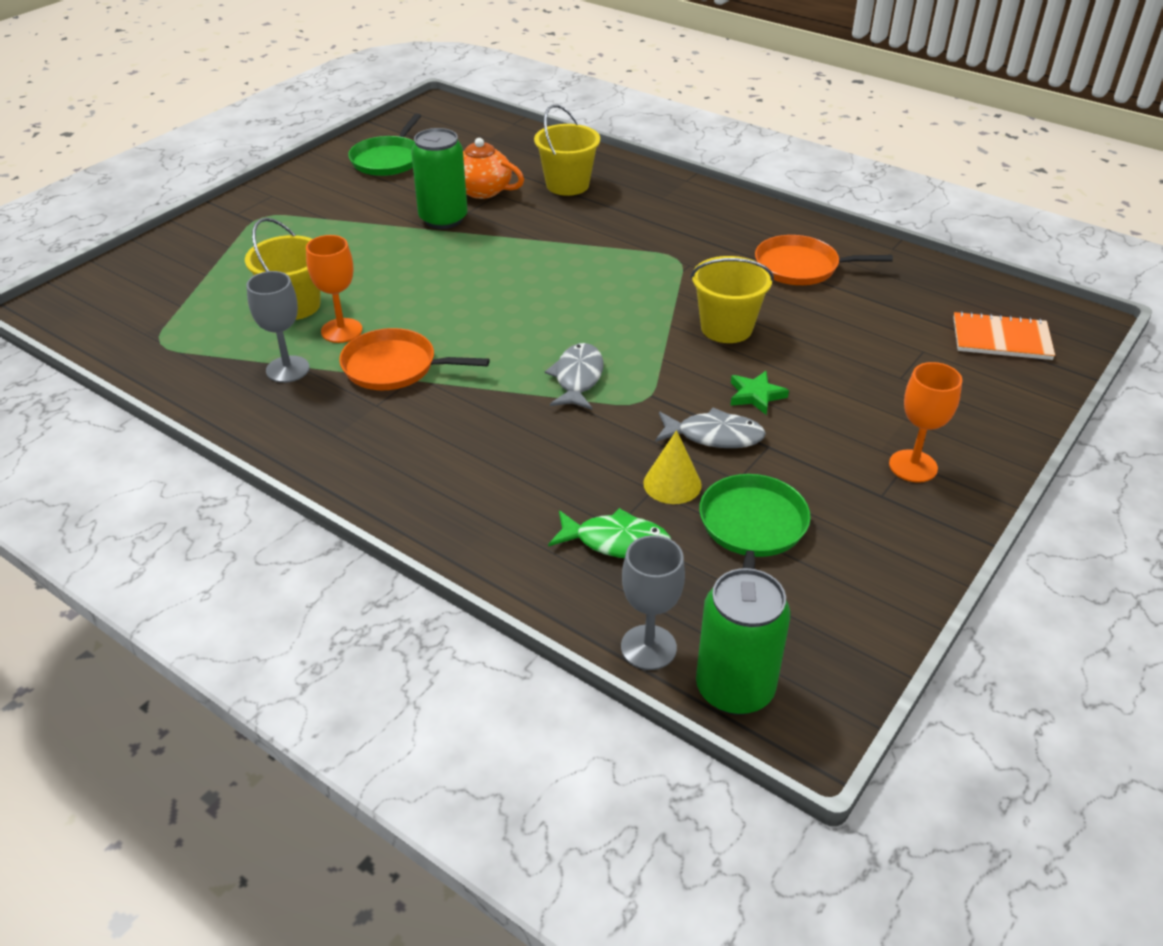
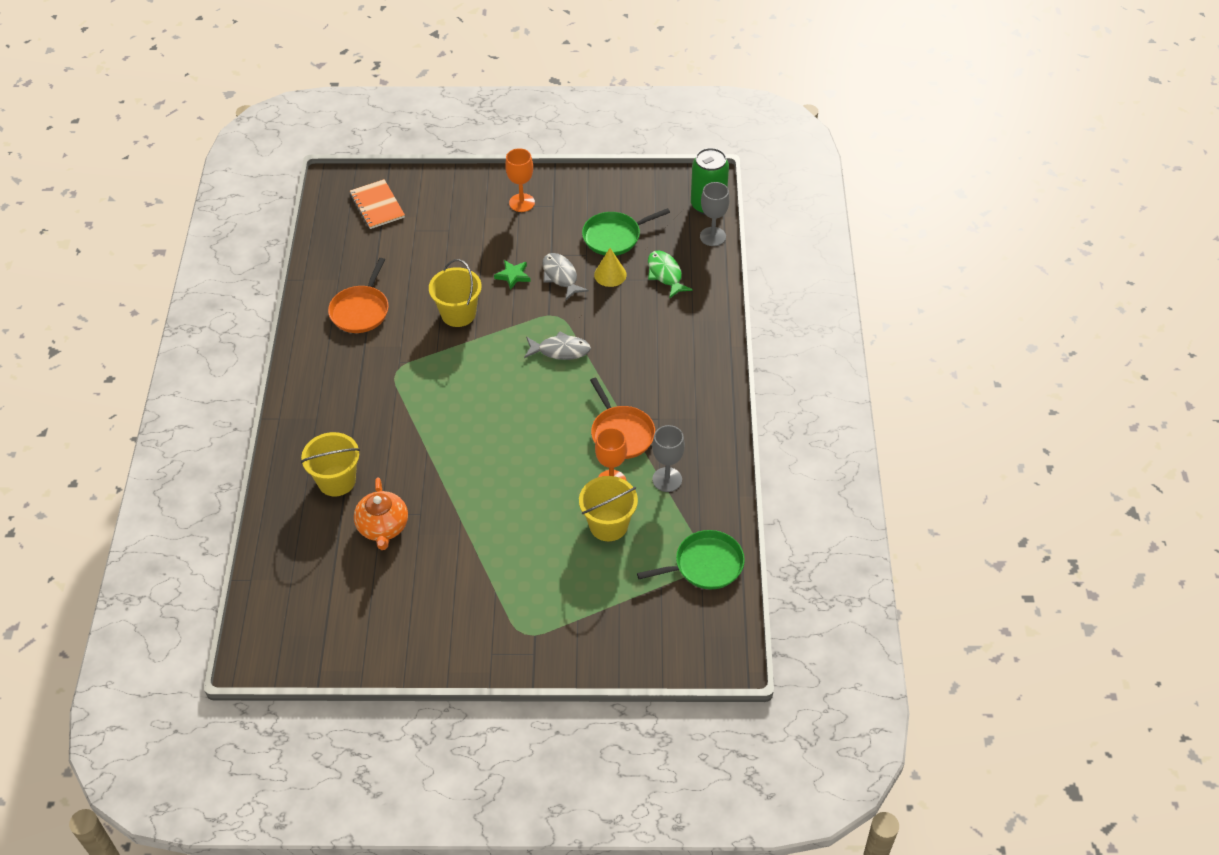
camera: 125 degrees left, 10 degrees up
(388, 159) = (378, 620): green pan -> green pan (705, 565)
(443, 219) = (442, 521): green can -> none
(577, 378) = (560, 350): grey fish -> grey fish turned 150 degrees counterclockwise
(801, 267) = (361, 310): orange pan -> orange pan turned 45 degrees clockwise

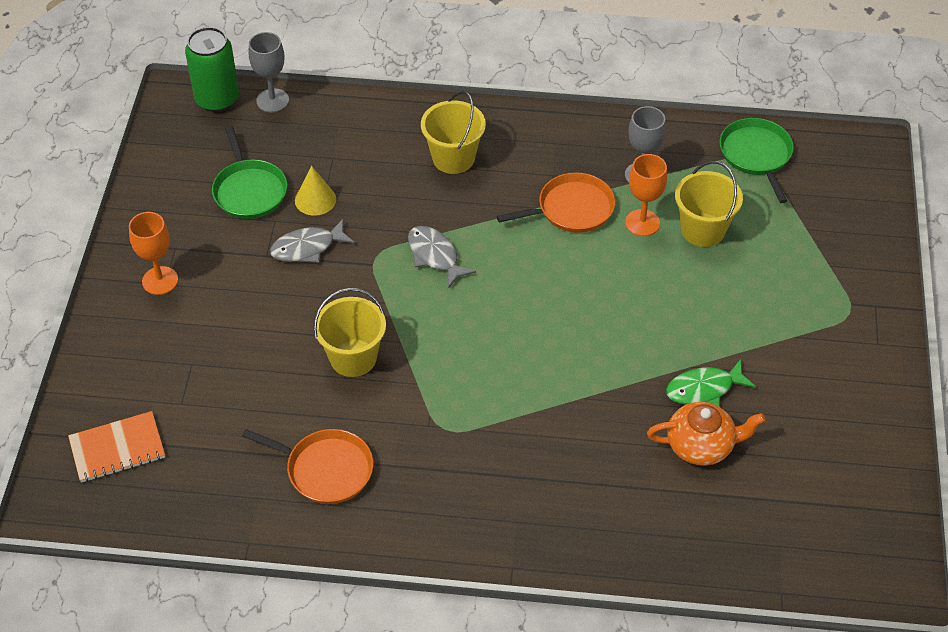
camera: 85 degrees left, 0 degrees up
(336, 481) = (626, 496): yellow bucket -> yellow bucket (453, 158)
(513, 276) = (295, 296): green star -> none
(560, 350) = (434, 256): grey fish -> grey fish turned 45 degrees counterclockwise
(665, 274) = (326, 148): green fish -> green fish (704, 389)

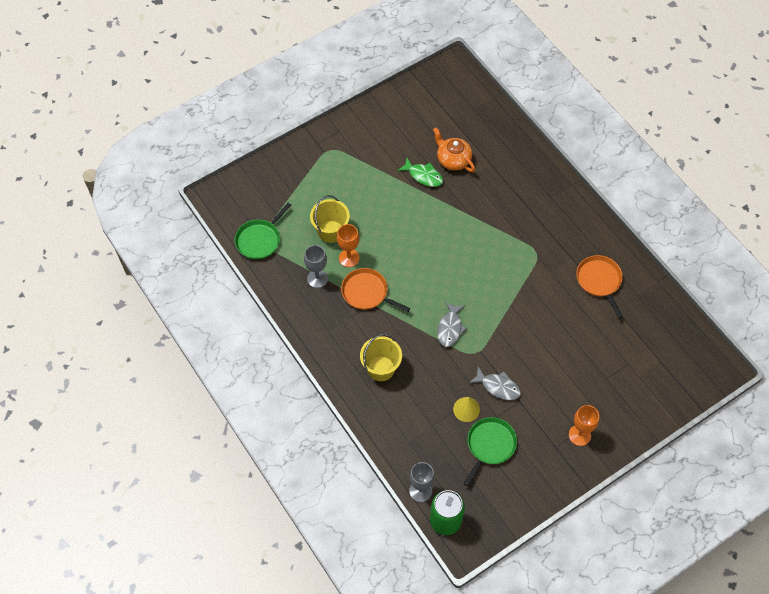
camera: 130 degrees left, 10 degrees up
(117, 448) = (673, 368): orange notebook -> none
(353, 358) = (537, 316): yellow bucket -> none

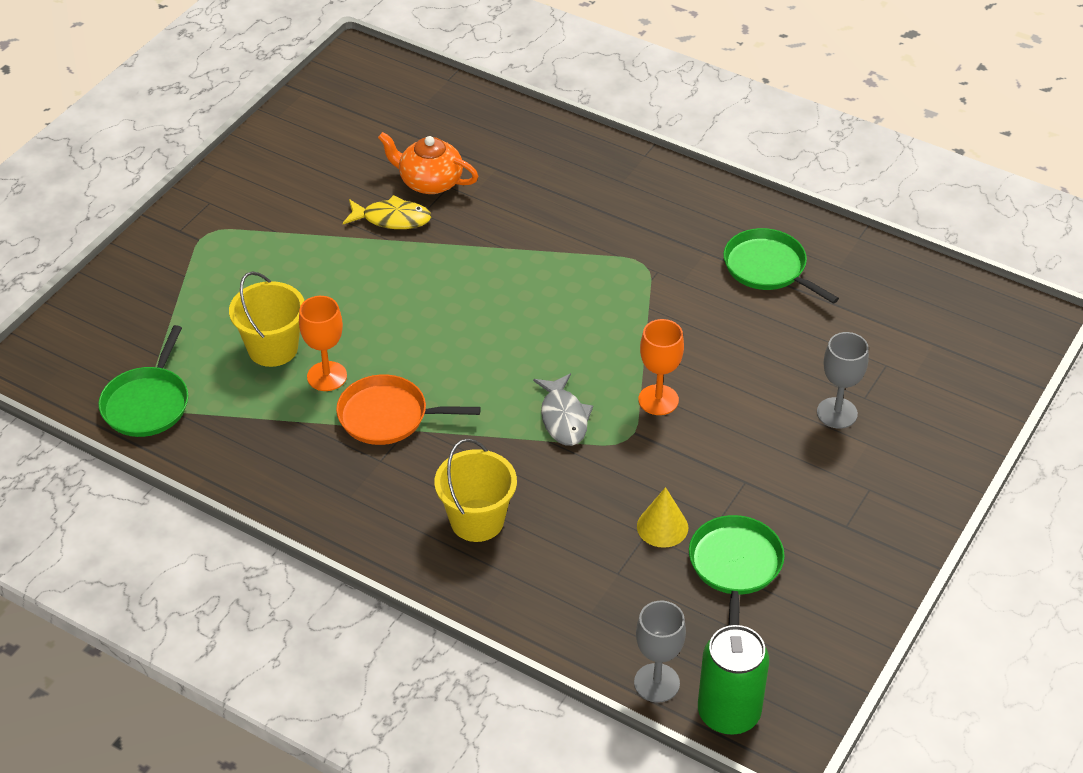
camera: 25 degrees left, 15 degrees down
(317, 278) = (286, 425): grey goblet -> grey goblet (837, 413)
(423, 176) = (392, 219): green fish -> yellow fish
(498, 387) = (696, 474): grey fish -> none
(579, 435) = (873, 494): orange goblet -> orange goblet (658, 400)
(599, 281) = (768, 268): orange pan -> green pan

